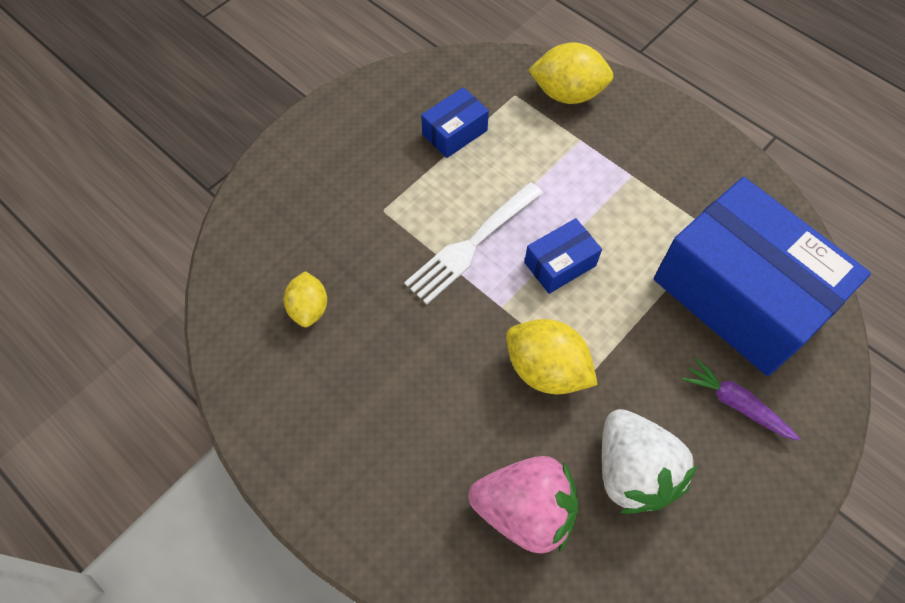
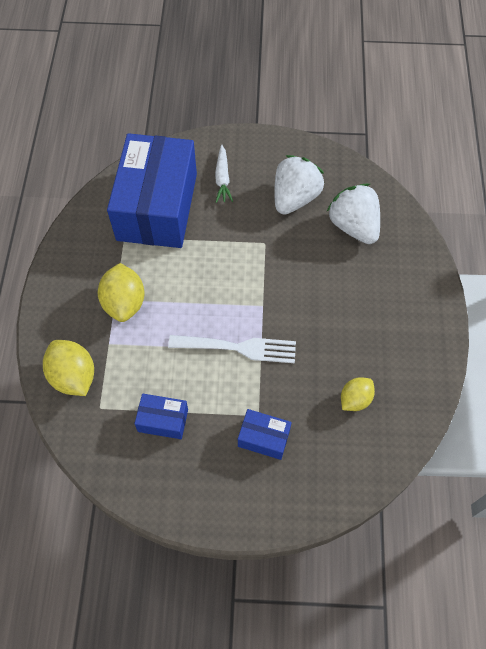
camera: 130 degrees left, 0 degrees up
(525, 510) = (353, 226): pink strawberry -> white strawberry
(546, 369) = (278, 262): yellow lemon -> yellow lemon (124, 303)
(560, 264) = (211, 296): blue box -> blue box (264, 438)
(736, 404) = (222, 178): purple carrot -> white carrot

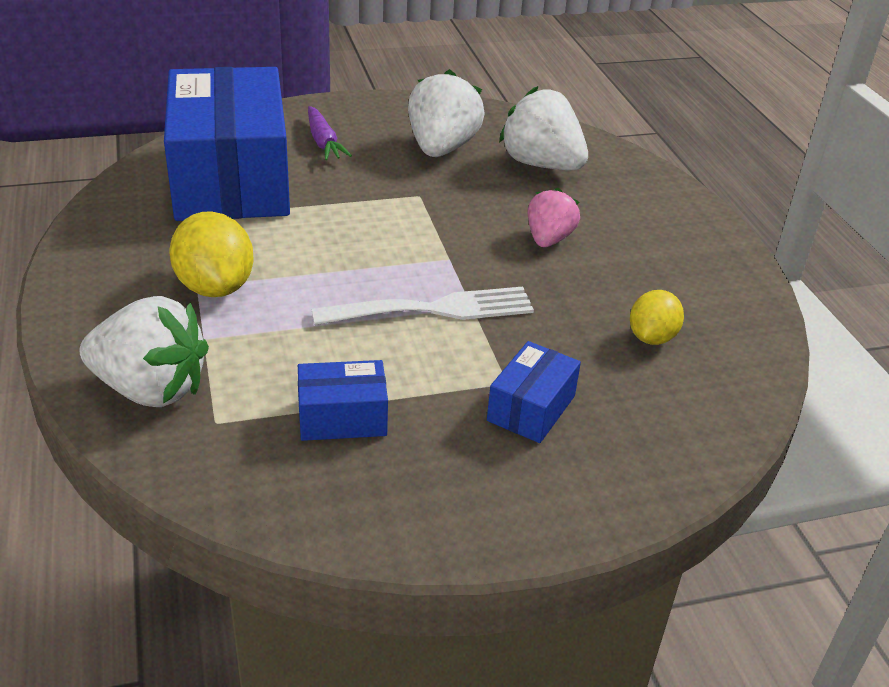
camera: 20 degrees left, 25 degrees down
(73, 376) = (151, 389): yellow lemon -> white strawberry
(222, 178) = (323, 142): white carrot -> purple carrot
(264, 438) = (531, 408): blue box -> blue box turned 60 degrees counterclockwise
(329, 300) = (548, 239): none -> pink strawberry

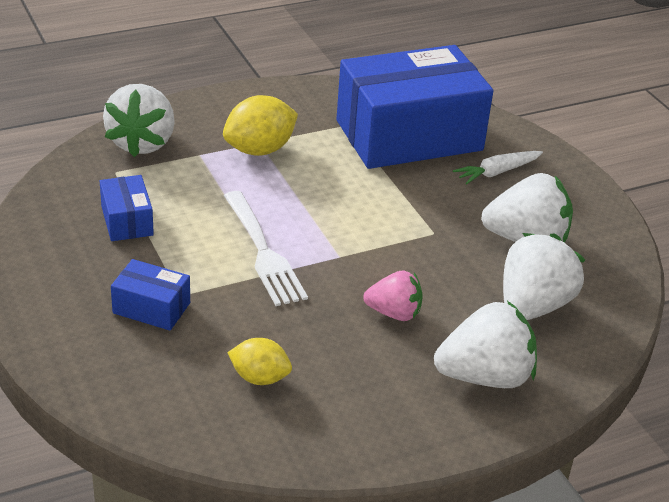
camera: 80 degrees right, 0 degrees up
(323, 142) = (497, 172): purple carrot -> white carrot
(640, 206) = (485, 376): none -> white strawberry

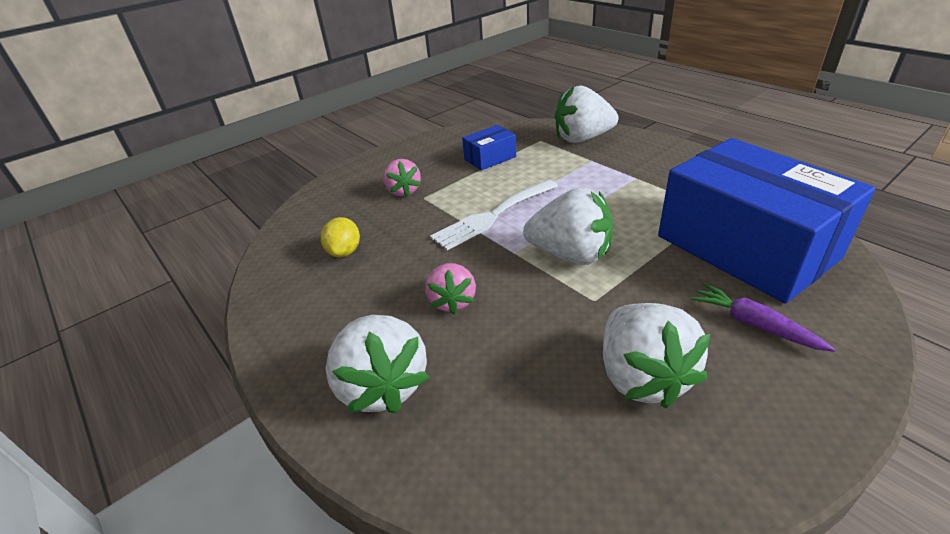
camera: 80 degrees right, 0 degrees up
(151, 308) = (403, 191): blue box -> pink strawberry
(259, 150) = (625, 180): yellow lemon -> none
(497, 172) = (754, 324): white carrot -> purple carrot
(533, 306) = (519, 406): white strawberry -> white strawberry (570, 255)

